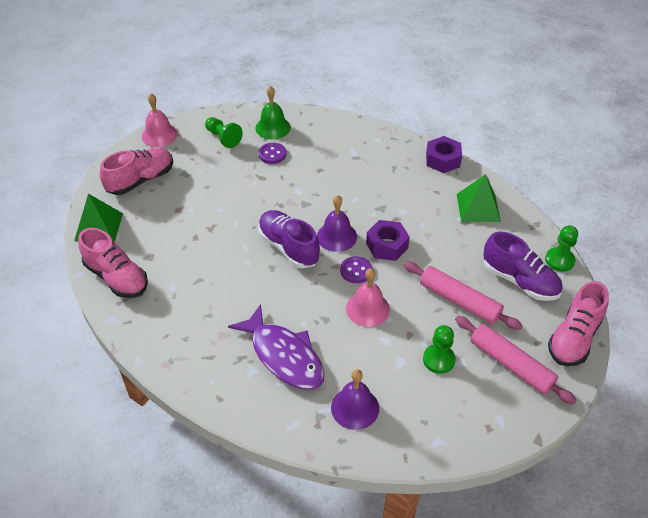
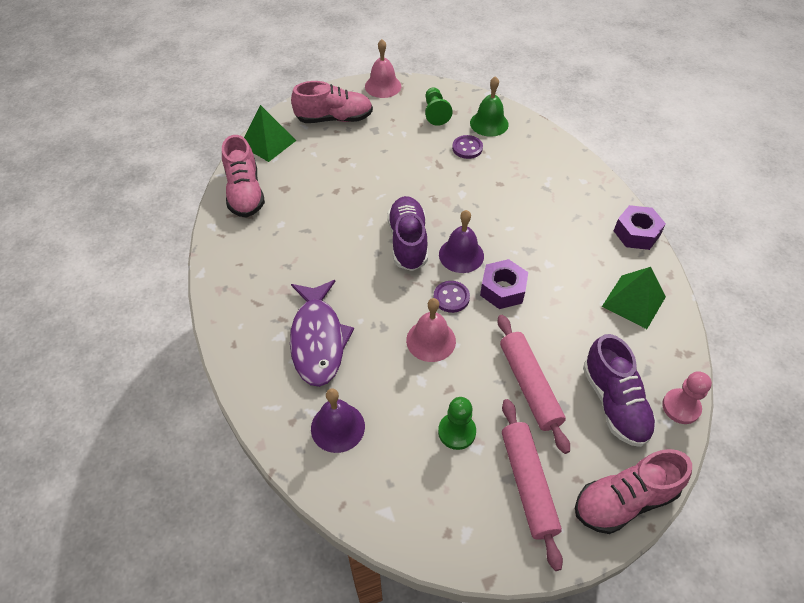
camera: 35 degrees right, 5 degrees up
(559, 260) = (681, 407): green pawn -> pink pawn

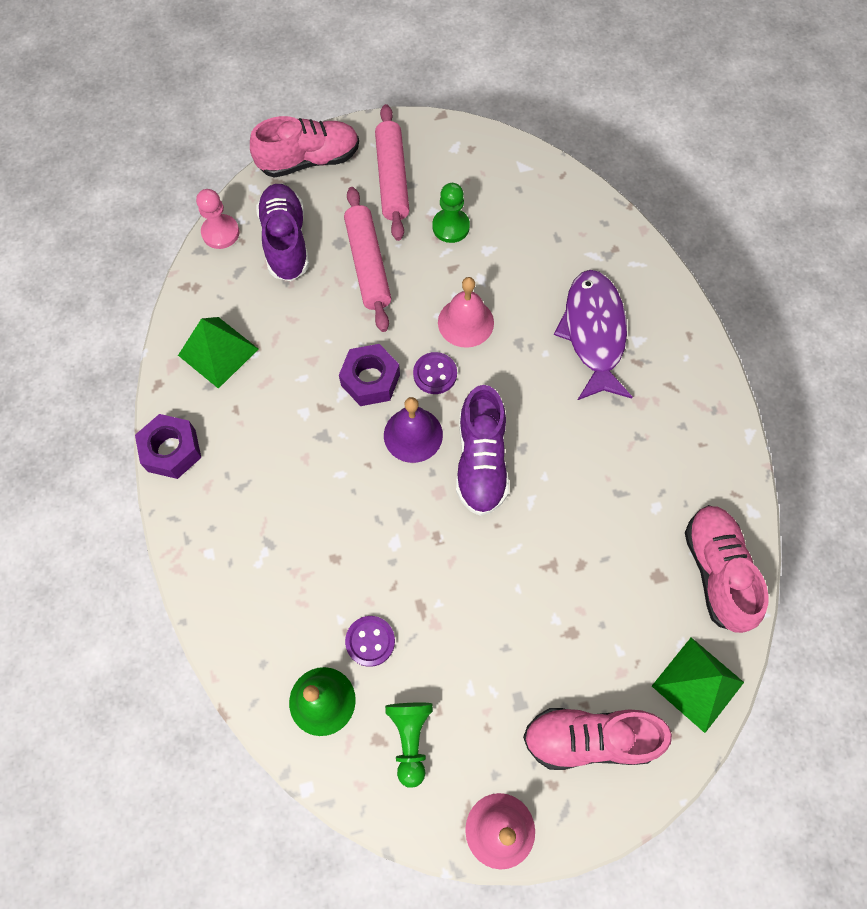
camera: 175 degrees left, 15 degrees up
(337, 427) = (568, 240): purple bell -> none

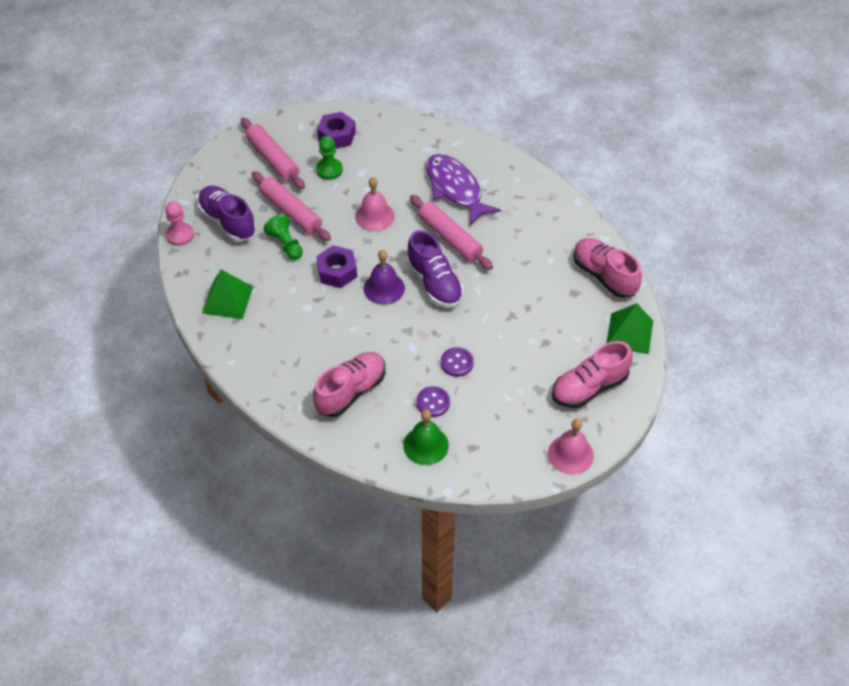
camera: 30 degrees left, 15 degrees down
(172, 450) = (237, 365): purple nut -> purple nut (337, 136)
(309, 160) = (210, 171): pink shoe -> pink shoe (351, 391)
(410, 738) = (490, 437): green pawn -> green pawn (286, 244)
(435, 374) = (375, 251): purple button -> purple button (457, 363)
(542, 403) = (450, 238): none -> pink rolling pin

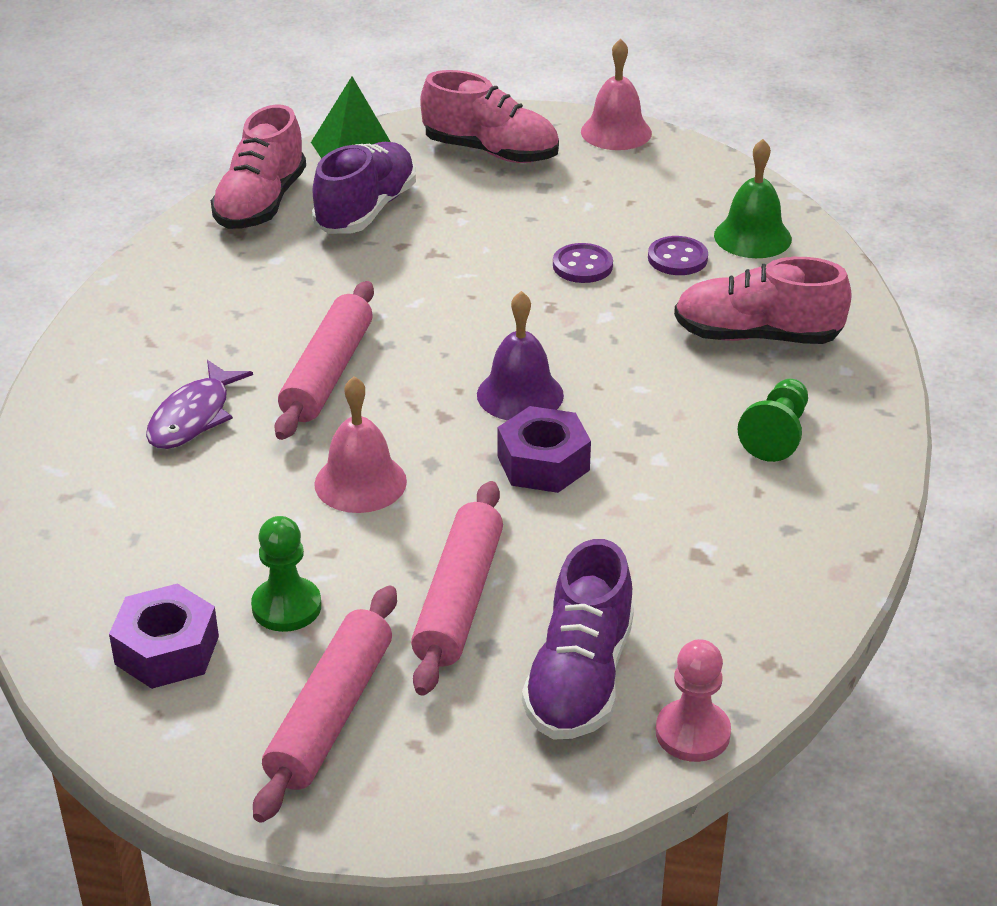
camera: 125 degrees left, 15 degrees down
(227, 300) = (760, 564): green pyramid -> none
(286, 244) = (549, 561): green pawn -> green pawn (776, 434)
(434, 283) = (450, 348): purple shoe -> purple shoe (366, 210)
(455, 189) = (193, 417): purple fish -> purple fish, size x0.65

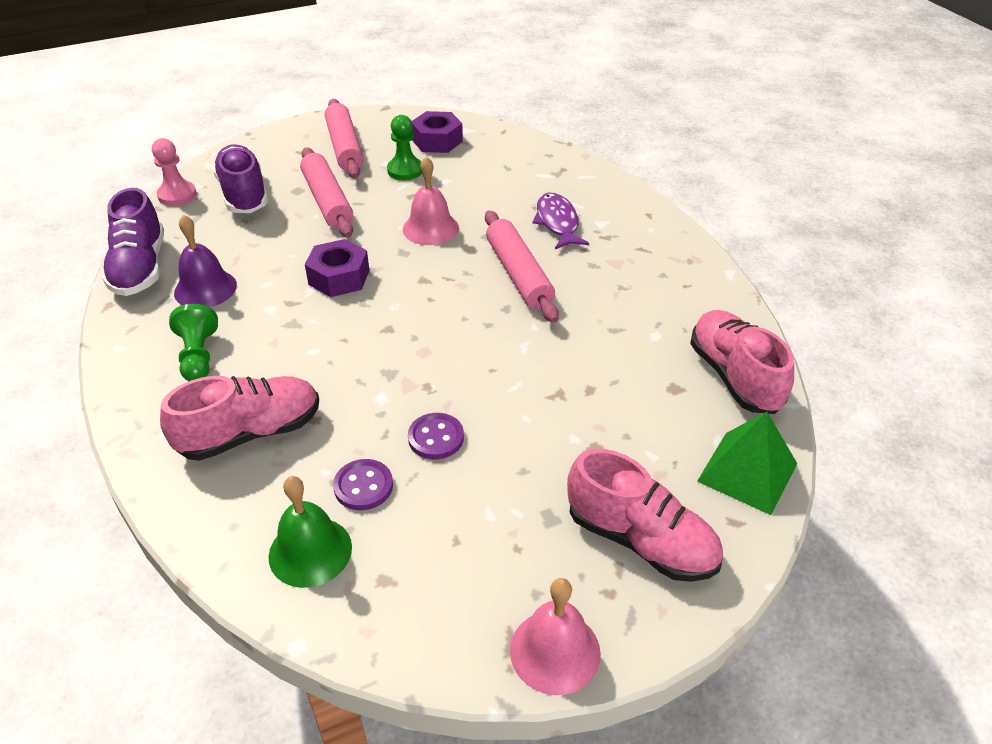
camera: 145 degrees right, 5 degrees up
(366, 210) = (655, 409): purple shoe -> purple shoe (140, 268)
(491, 152) = (640, 540): pink shoe -> pink shoe turned 135 degrees counterclockwise
(520, 394) = (389, 311): purple bell -> purple bell (205, 288)

